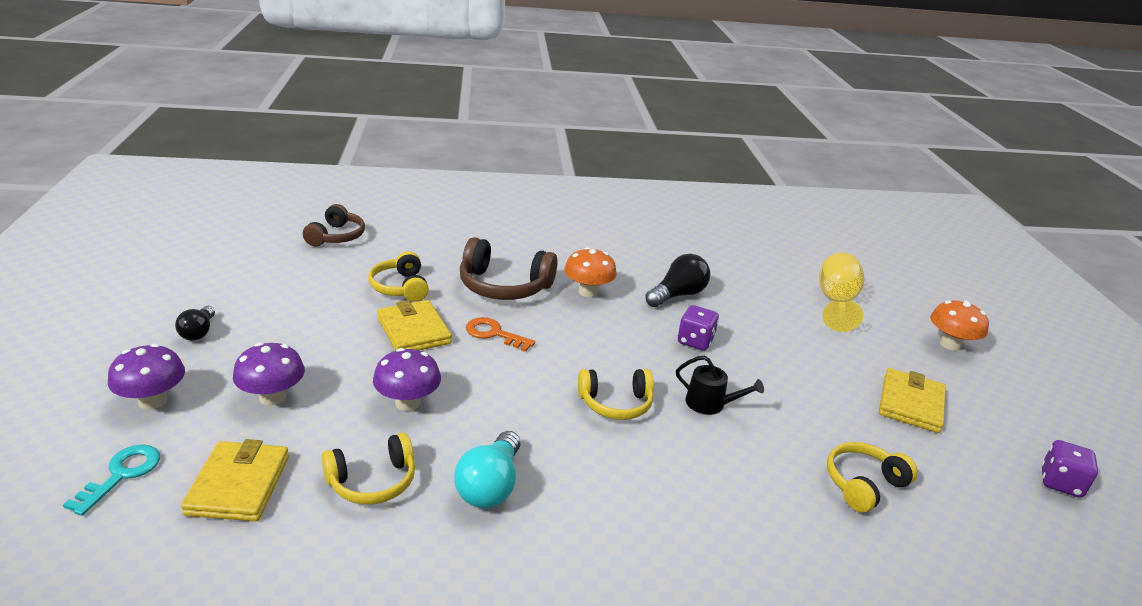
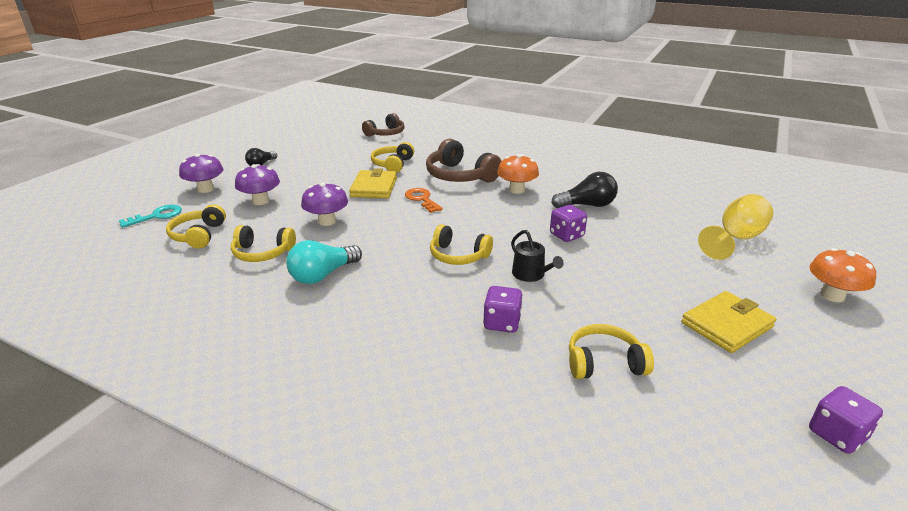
camera: 35 degrees right, 0 degrees up
(238, 485) = (198, 235): yellow wallet -> yellow headphones
(741, 475) = (502, 323): none -> purple dice

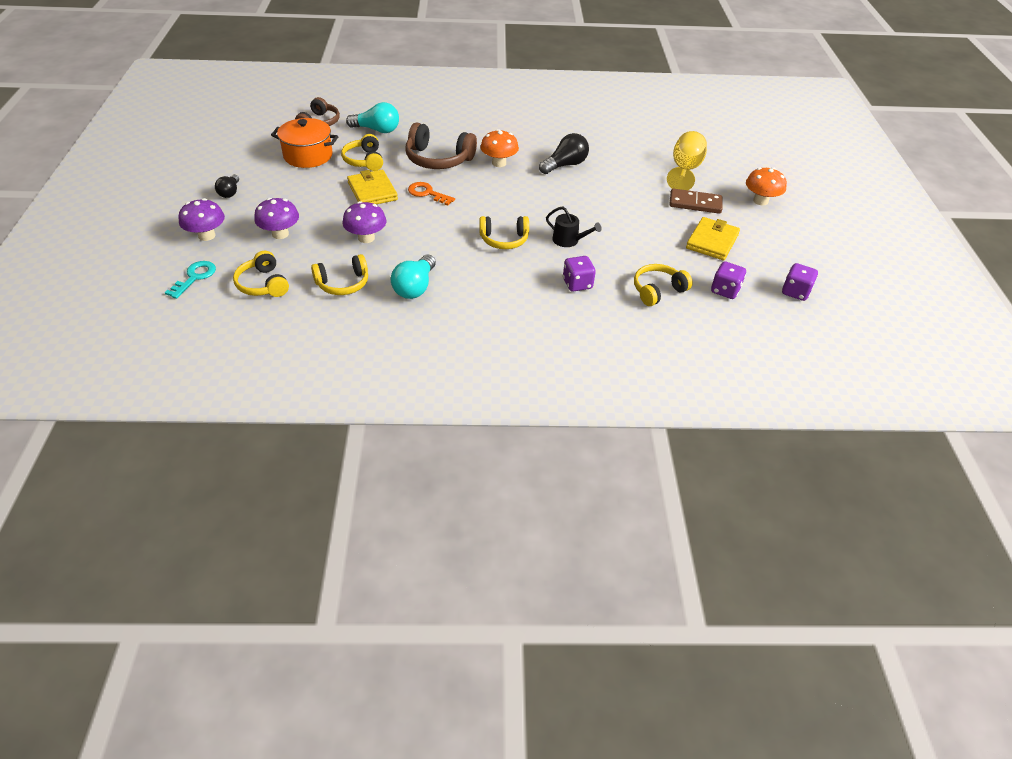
camera: 30 degrees left, 15 degrees up
(350, 152) = (308, 155): none -> orange pot
(427, 146) = (377, 130): none -> turquoise light bulb
(566, 235) = (569, 198): purple dice -> purple dice (725, 290)
(728, 276) = (695, 203): none -> brown domino

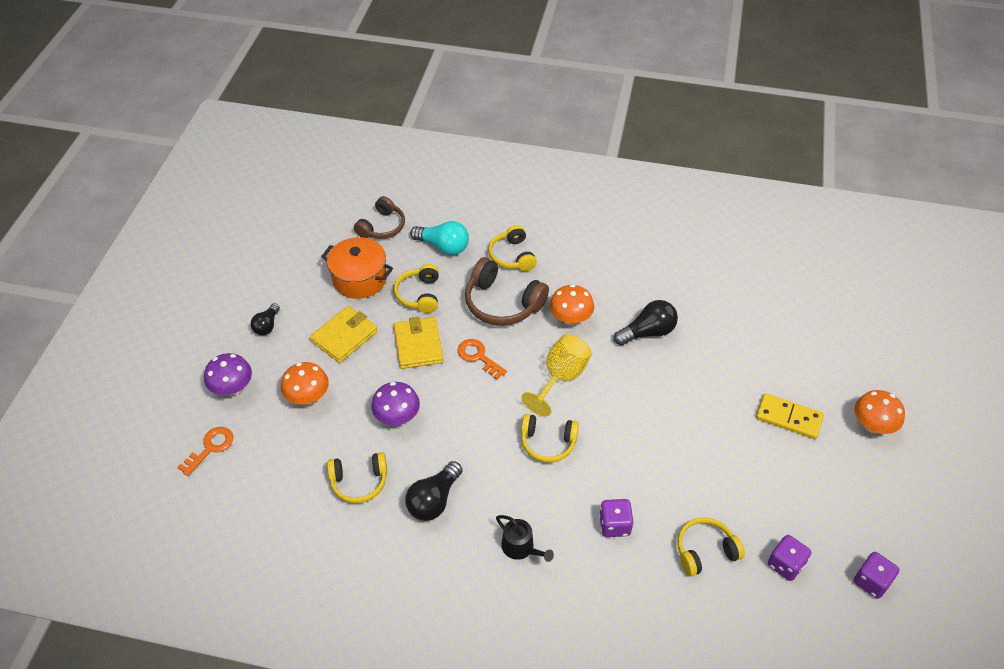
camera: 15 degrees right, 5 degrees up
(195, 277) = (210, 448): turquoise key -> orange key
(263, 284) = (277, 469): yellow headphones -> yellow headphones (512, 256)
(280, 234) = (308, 397): purple mushroom -> orange mushroom
(415, 287) = (434, 500): turquoise light bulb -> black light bulb
(568, 240) = (621, 455): black watering can -> black watering can (521, 547)
(685, 170) = (791, 360): yellow goblet -> yellow goblet (561, 378)
(695, 203) = (789, 418): brown domino -> yellow domino
(712, 241) = (792, 483): yellow wallet -> yellow wallet (344, 336)

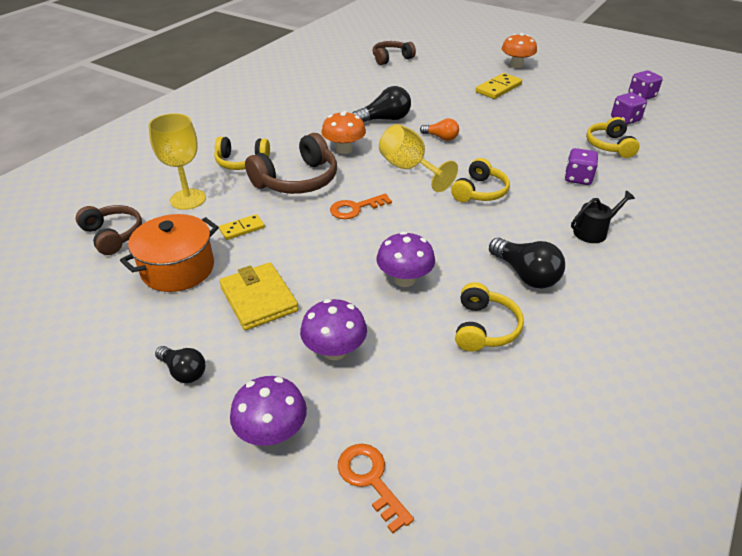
camera: 70 degrees left, 10 degrees down
(308, 397) = (334, 350): orange mushroom -> purple mushroom
(418, 345) = (313, 244): yellow wallet -> none
(419, 295) = (242, 229): yellow headphones -> yellow domino
(443, 246) = (188, 199): turquoise light bulb -> yellow goblet
(635, 389) = (441, 137): none -> orange light bulb
(647, 332) = (385, 119): black light bulb -> black light bulb turned 75 degrees clockwise
(802, 296) = (391, 58): none -> brown headphones

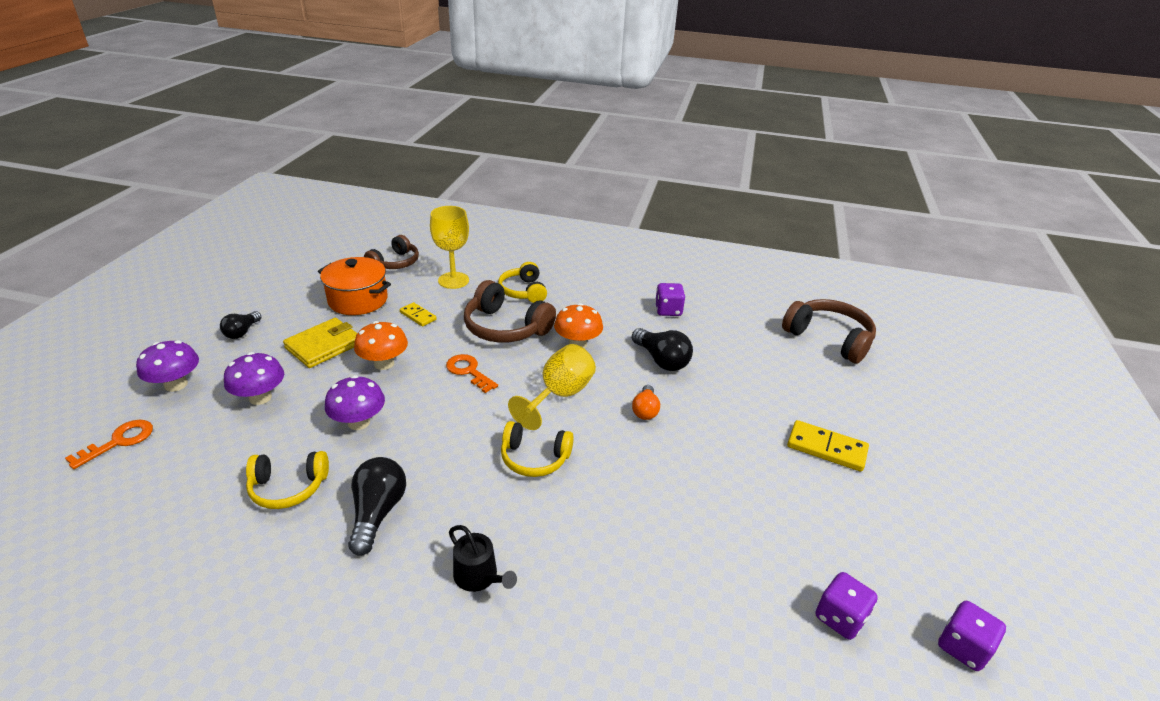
camera: 70 degrees right, 5 degrees down
(391, 58) = (829, 339): brown headphones -> brown headphones, size x1.51
(516, 65) = (928, 461): orange mushroom -> orange mushroom (384, 363)
(525, 275) = (377, 513): black light bulb -> black light bulb turned 150 degrees clockwise
(578, 178) = (608, 555): purple dice -> purple dice (668, 310)
(609, 146) = (729, 594): yellow headphones -> none

